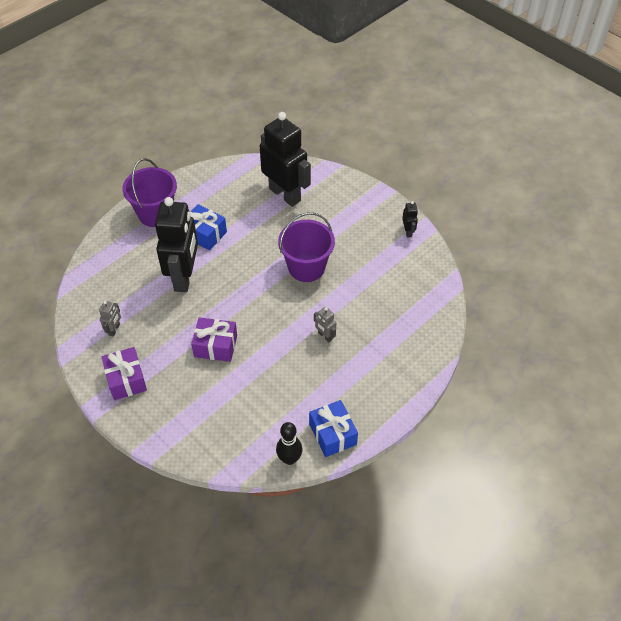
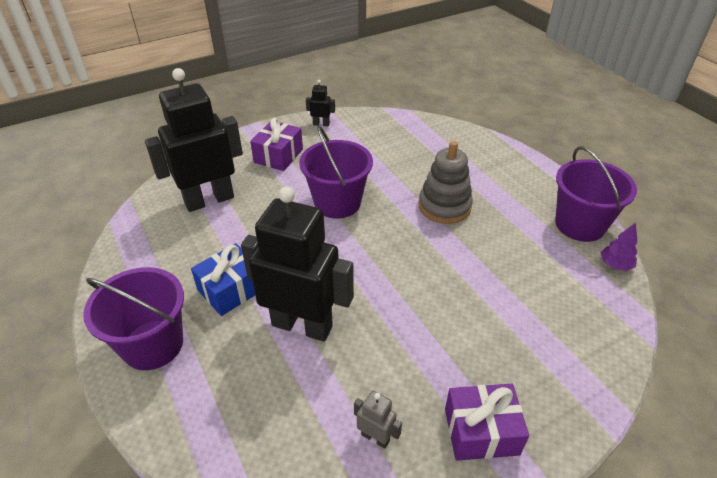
camera: 75 degrees left, 10 degrees down
(215, 346) = (438, 308): purple gift -> purple gift (278, 156)
(289, 459) = (615, 265): black bowling pin -> purple tree
(325, 336) = (444, 206): grey robot -> grey stacking toy
(332, 434) = (580, 224): blue gift -> purple bucket

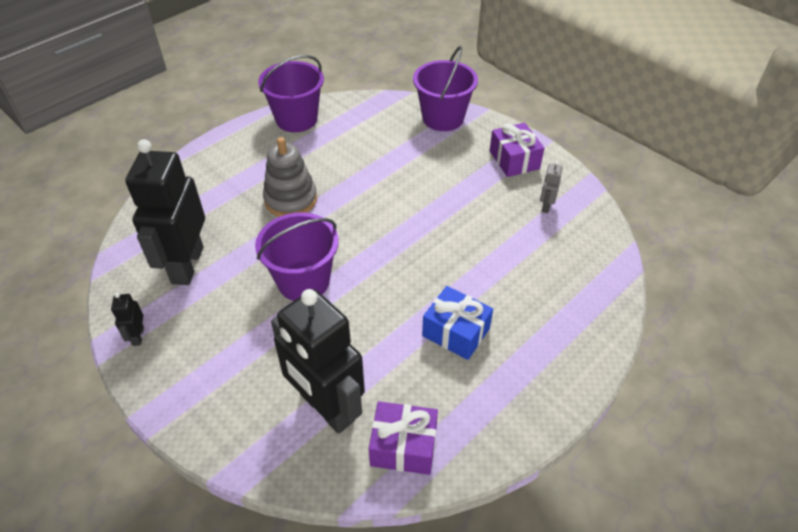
camera: 105 degrees left, 5 degrees up
(153, 344) = (543, 369): purple bucket -> purple bucket (443, 118)
(278, 156) = (220, 363): purple gift -> purple gift (403, 446)
(302, 325) = (473, 267): black robot -> black robot (187, 265)
(615, 265) = (340, 103): purple tree -> none

